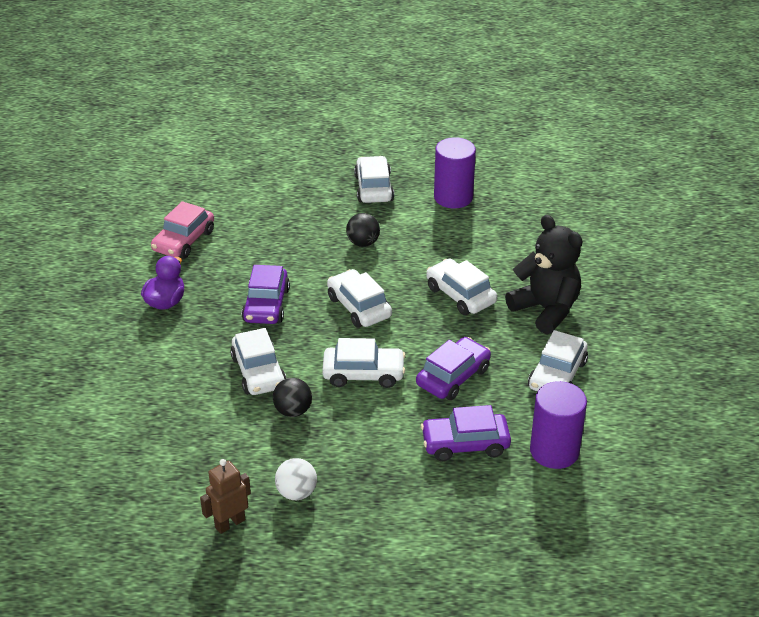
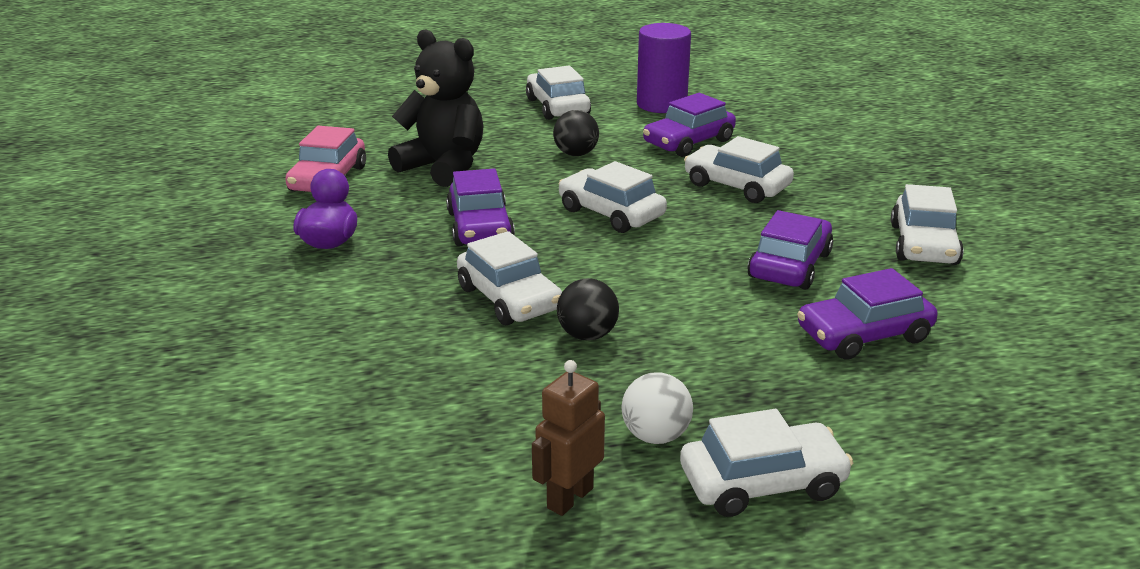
camera: 15 degrees left, 10 degrees down
(363, 374) = (664, 279): white car -> white car (762, 483)
(451, 243) = (688, 142): none -> purple car
(545, 310) = (854, 186): black teddy bear -> black teddy bear (443, 167)
(554, 451) = (991, 324): purple cylinder -> none

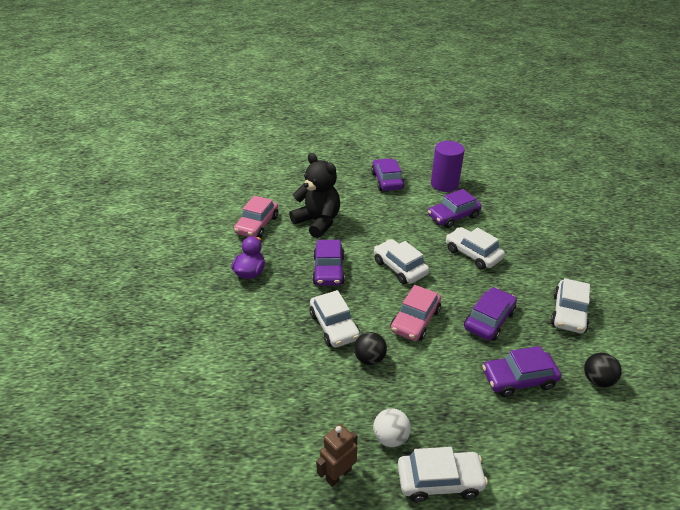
camera: 10 degrees right, 10 degrees up
(557, 107) = (387, 181): white car -> purple car
(576, 154) = (389, 219): black ball -> black ball (597, 380)
(658, 278) = (415, 320): none -> pink car

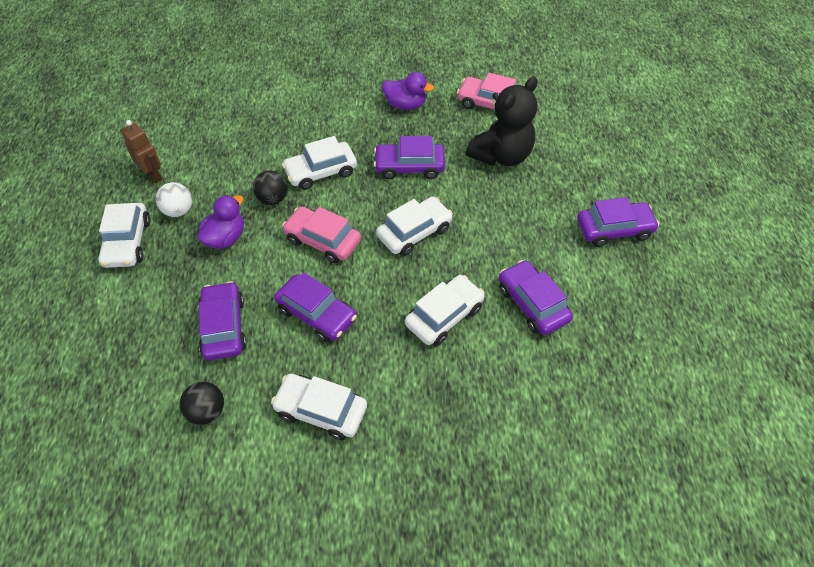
camera: 90 degrees right, 15 degrees up
(421, 390) = (226, 238): none -> purple duck
(444, 184) = (620, 303): purple cylinder -> none

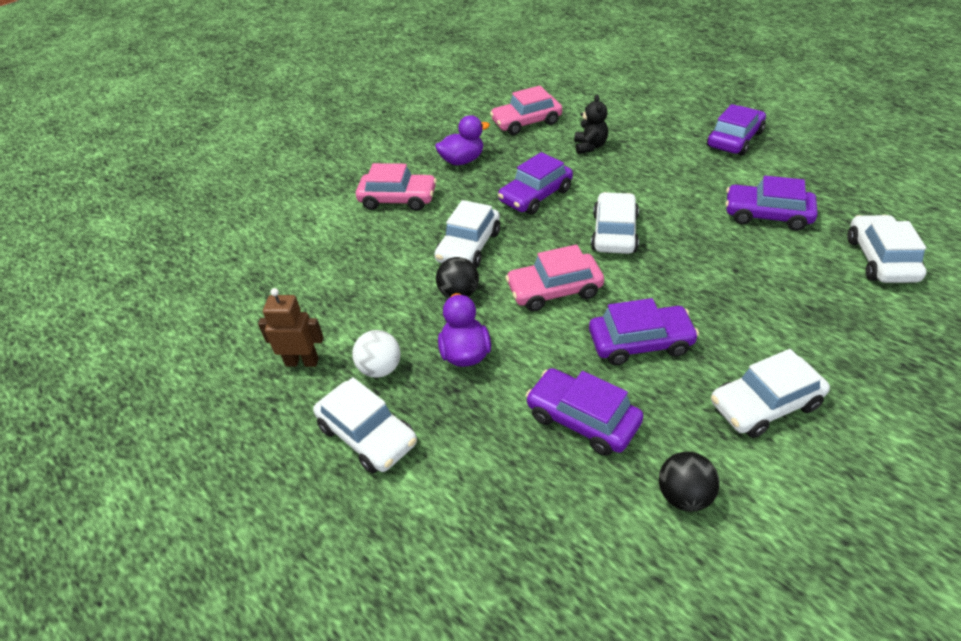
camera: 40 degrees left, 10 degrees down
(330, 106) = (398, 199): none -> pink car
(444, 316) = (729, 267): white car -> white car (880, 259)
(501, 155) = (590, 146): black teddy bear -> black teddy bear, size x0.53

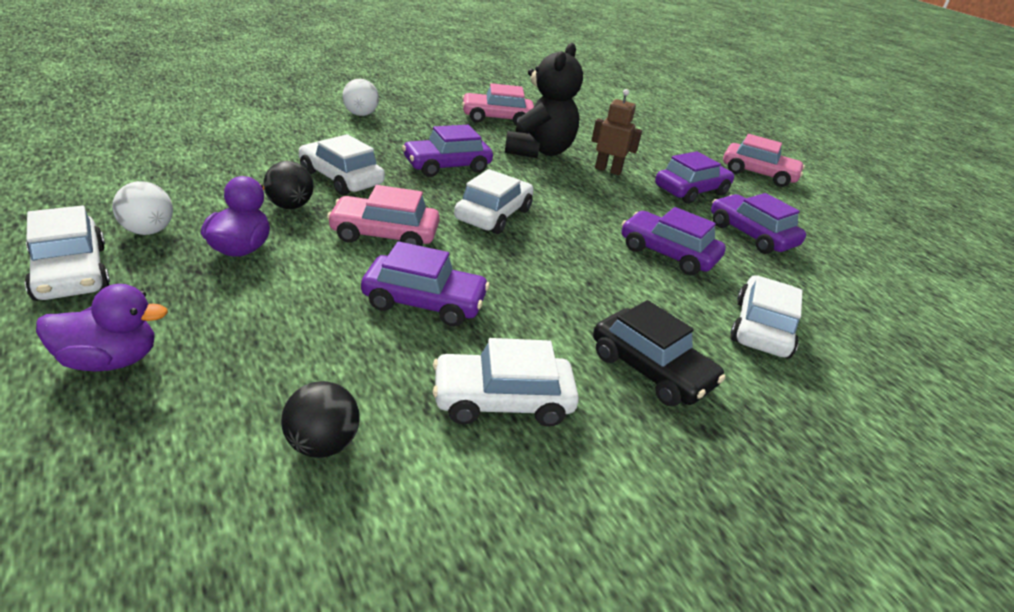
camera: 10 degrees right, 10 degrees down
(302, 362) = (86, 201): brown robot -> brown robot (608, 170)
(398, 199) = (317, 128): pink car -> pink car (758, 174)
(416, 167) = (360, 114): none -> white ball
(462, 161) = (407, 123): purple duck -> purple duck (109, 360)
(469, 246) = (341, 178): white car -> white car turned 90 degrees clockwise
(582, 419) = (292, 339): purple car -> purple car (751, 235)
(590, 146) = (539, 151): black teddy bear -> black teddy bear, size x1.89
(837, 331) = (651, 370): none -> black car

